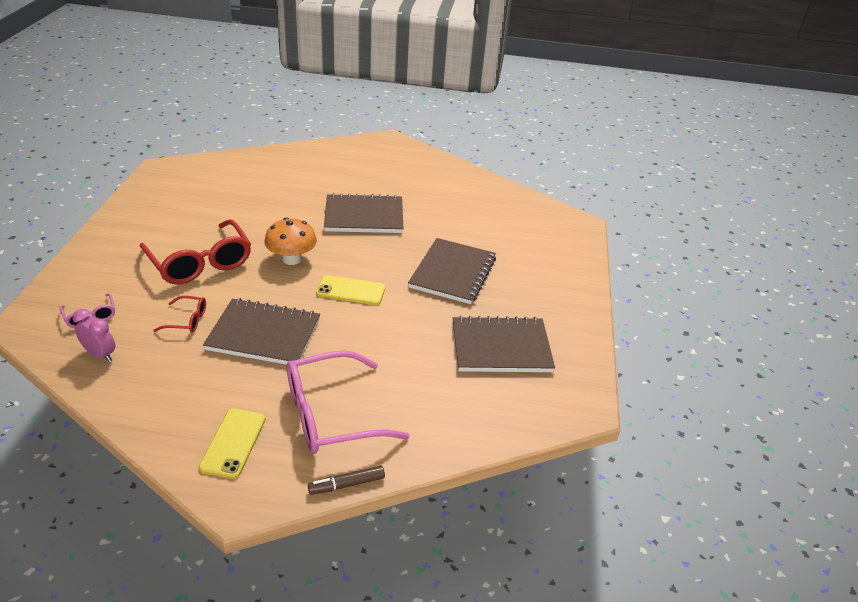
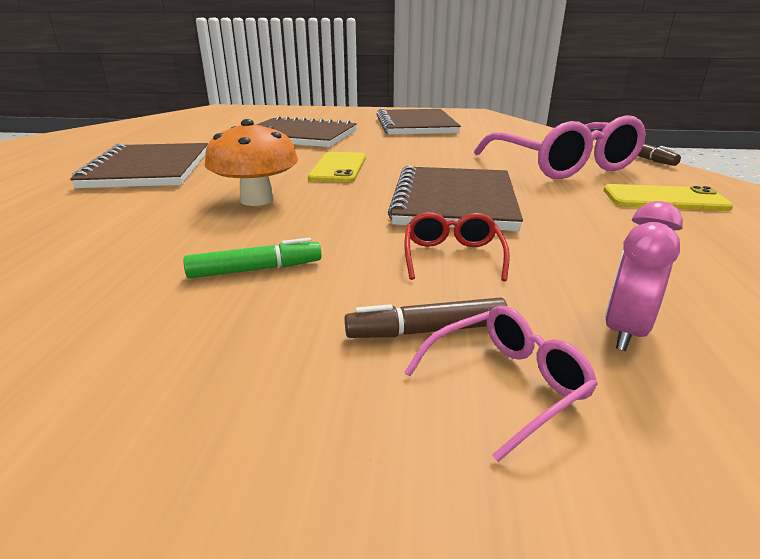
camera: 90 degrees left, 10 degrees down
(129, 303) = (426, 331): none -> brown marker
(200, 263) = (256, 270): red glasses -> green marker

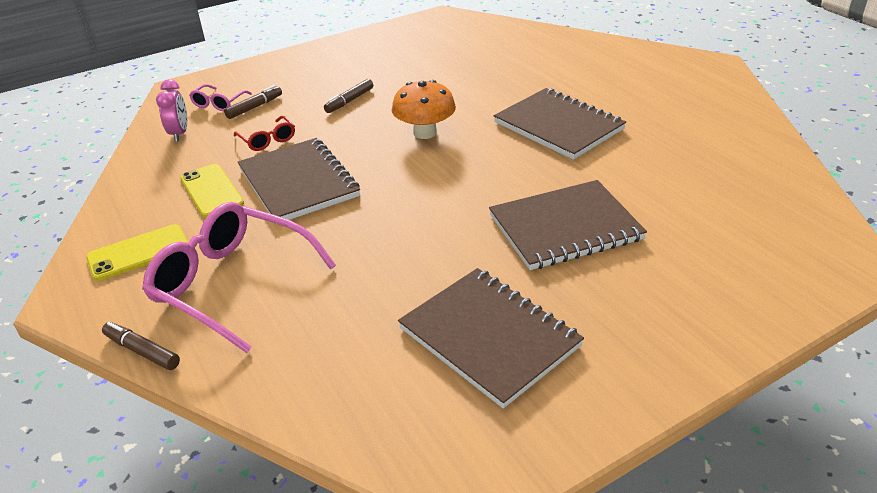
camera: 145 degrees right, 10 degrees up
(256, 270) = (349, 101): green marker -> brown marker
(338, 168) = (430, 187): yellow phone -> yellow phone (211, 191)

